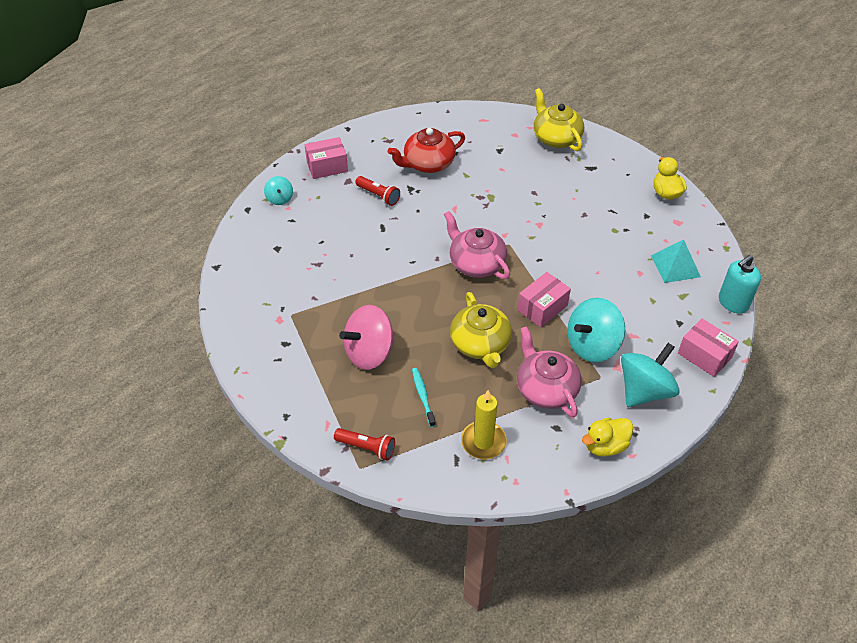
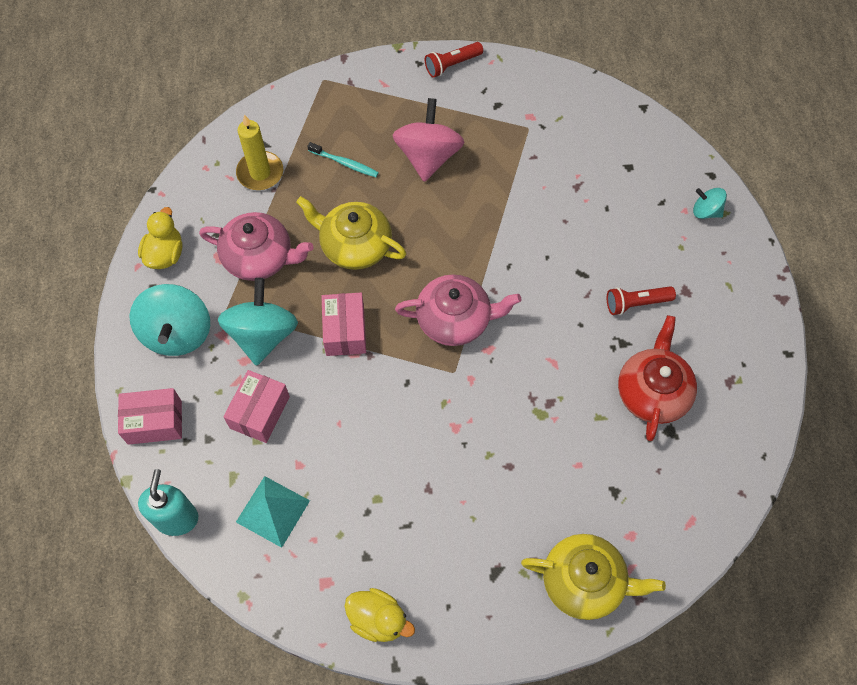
camera: 130 degrees right, 15 degrees up
(327, 166) = (728, 287): pink box -> pink box (259, 412)
(366, 448) = (336, 94): red flashlight -> red flashlight (452, 65)

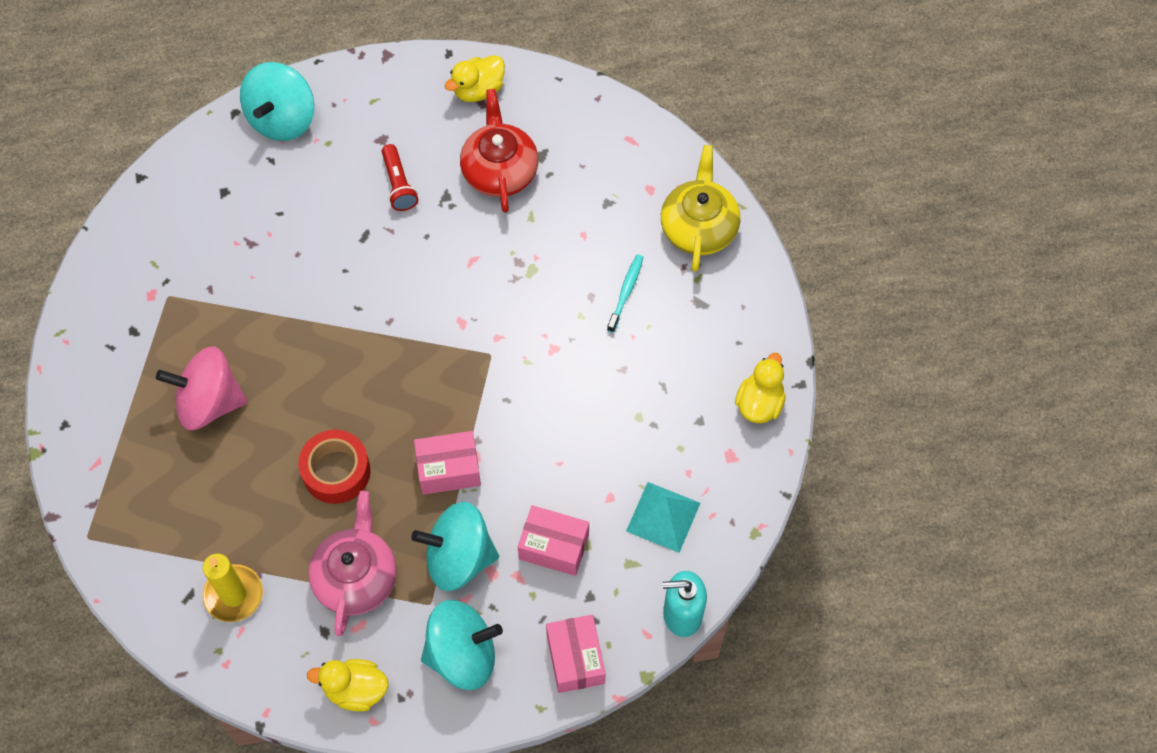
camera: 95 degrees left, 0 degrees up
(345, 163) = (219, 496): turquoise toothbrush -> turquoise toothbrush (626, 292)
(355, 245) = (336, 471): yellow teapot -> red tape
(452, 65) = (69, 386): red flashlight -> none
(455, 319) = (427, 358): pink teapot -> none
(652, 392) = (499, 170): red teapot -> red teapot turned 75 degrees clockwise
(706, 211) = (282, 119): turquoise spinning top -> turquoise spinning top, size x1.94
(745, 378) = (478, 90): none -> yellow duck

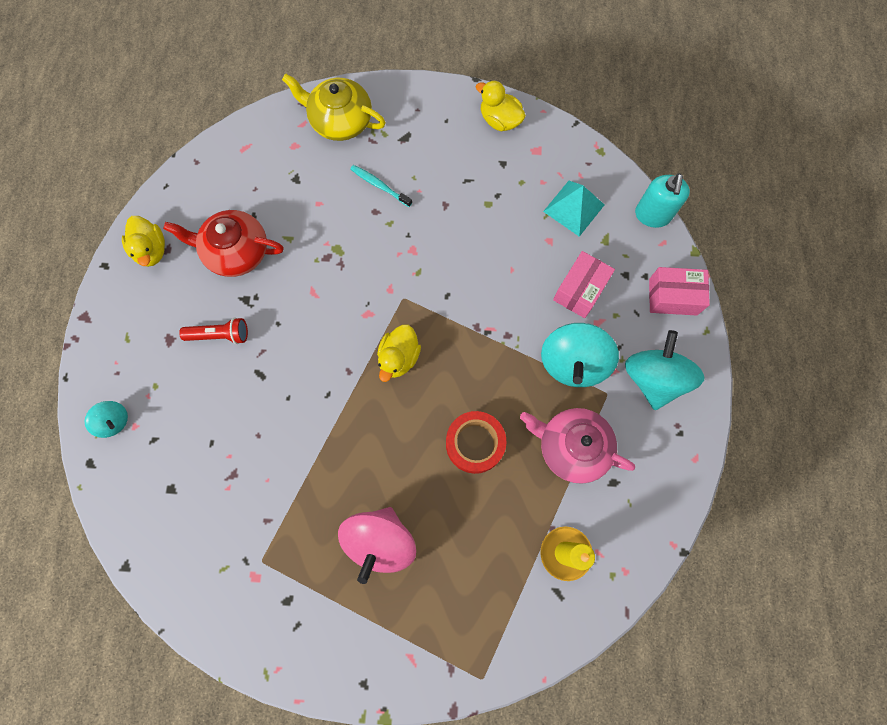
camera: 75 degrees left, 10 degrees up
(282, 119) = (114, 421): turquoise spinning top -> turquoise spinning top, size x0.51
(355, 690) = (667, 467): yellow duck -> yellow duck (399, 358)
(448, 469) = (496, 353): pink box -> none

